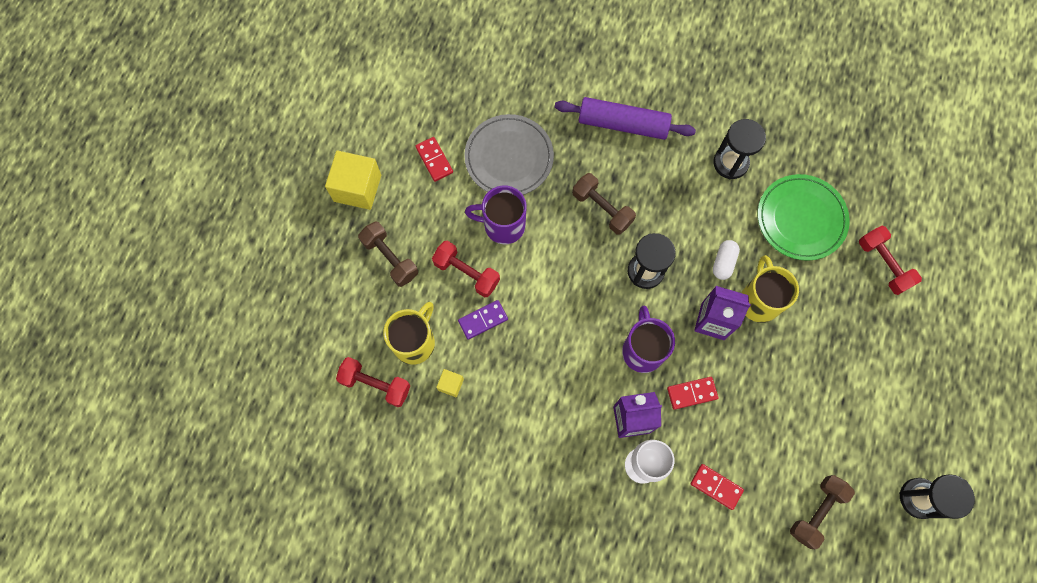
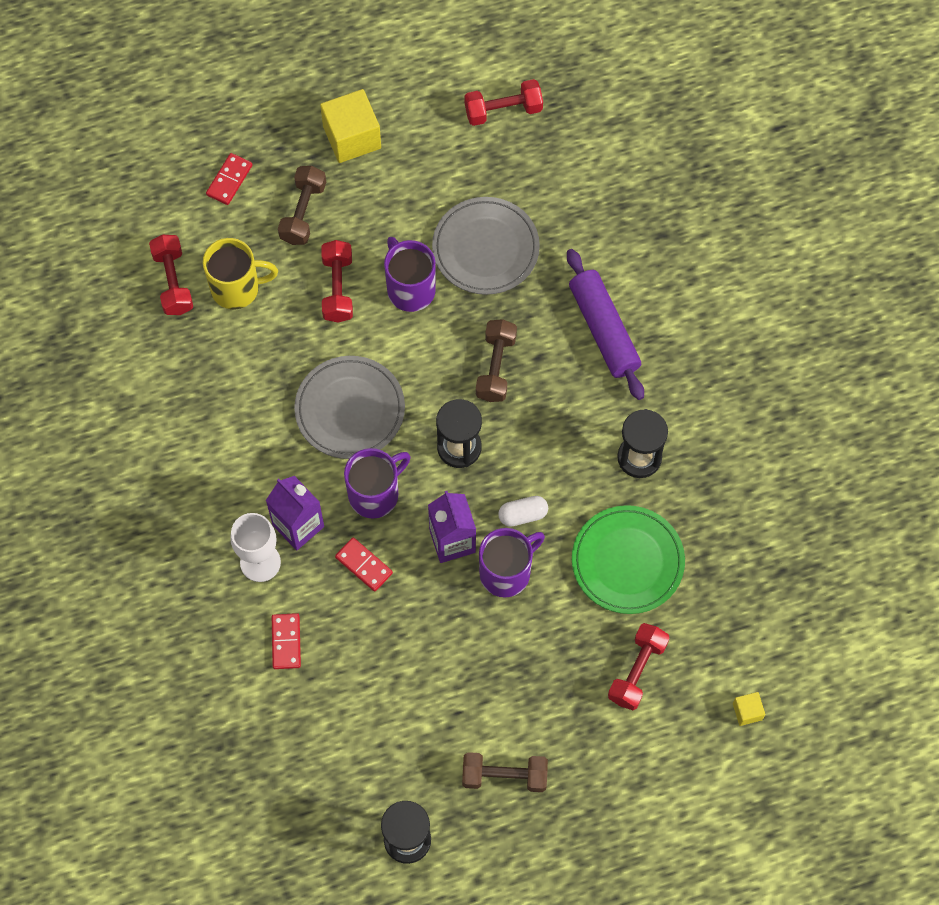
camera: 55 degrees right, 5 degrees down
(414, 80) = (503, 110): none -> red dumbbell
(434, 160) = (432, 184): red domino -> red domino (229, 180)
(451, 384) = (218, 346): yellow cube -> yellow cube (747, 711)
(483, 320) = (301, 333): purple domino -> none
(566, 325) = (350, 410): none -> grey plate
(759, 301) = (506, 572): yellow mug -> purple mug
(816, 512) = (326, 749): brown dumbbell -> brown dumbbell (504, 776)

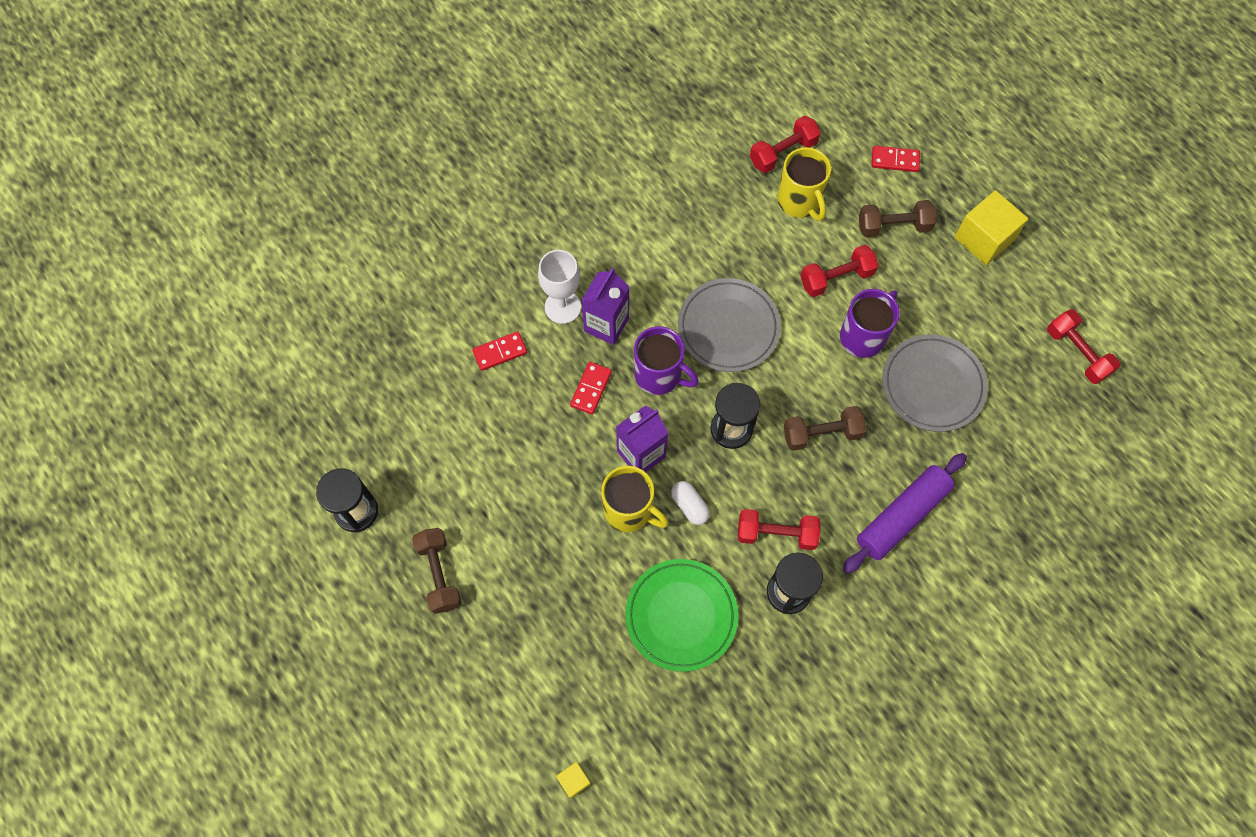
camera: 70 degrees right, 0 degrees up
(506, 572) = (629, 510): purple mug -> yellow mug
(637, 671) = (578, 660): red dumbbell -> red dumbbell (776, 534)

